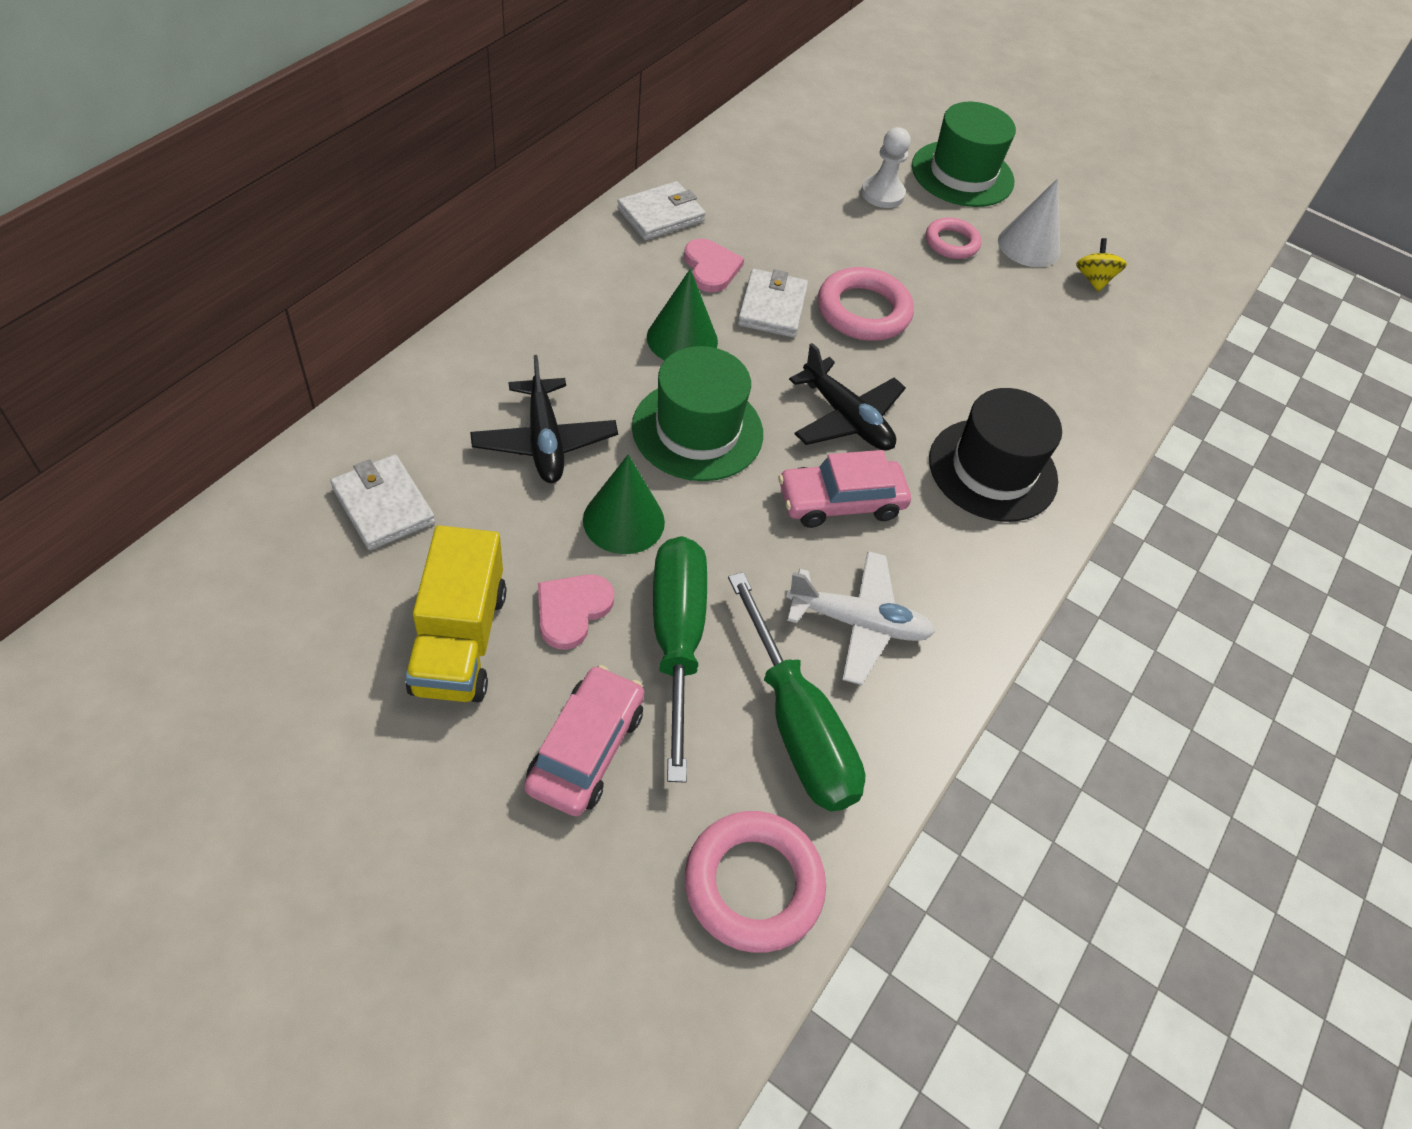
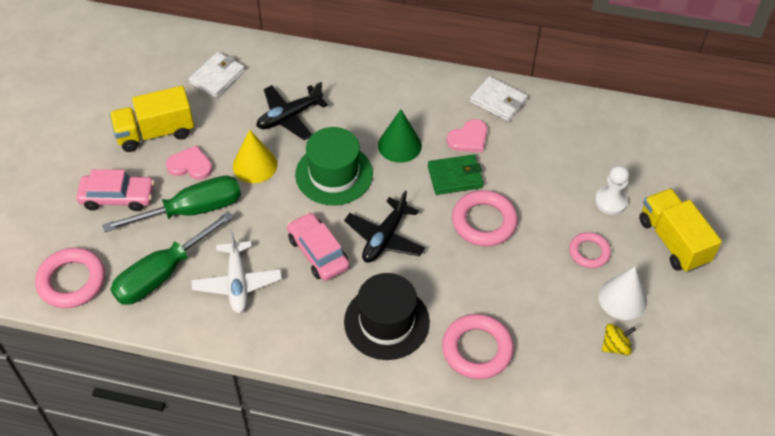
camera: 75 degrees right, 0 degrees up
(623, 520) = (255, 165): green cone -> yellow cone
(772, 307) = (455, 177): white wallet -> green wallet
(962, 174) = (673, 241): green hat -> yellow truck
(1064, 397) = (477, 349): none -> pink ring

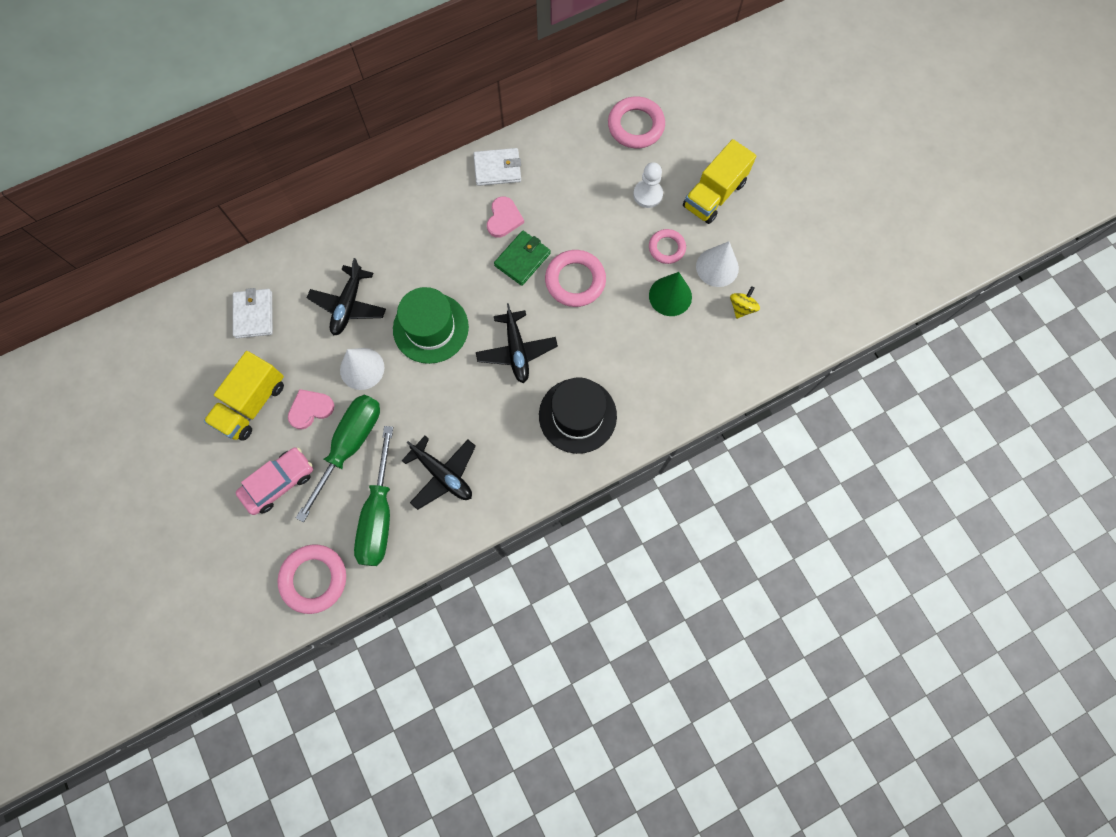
camera: 40 degrees left, 20 degrees up
(237, 283) = (443, 474): white plane -> black plane
(255, 165) = (362, 368): yellow cone -> white cone
(318, 252) = (479, 401): pink car -> none
(399, 145) = (457, 264): green cone -> green cone (670, 296)
(477, 349) = (656, 385): pink ring -> pink ring (635, 126)
(673, 241) = (714, 194): yellow truck -> yellow truck turned 75 degrees counterclockwise

